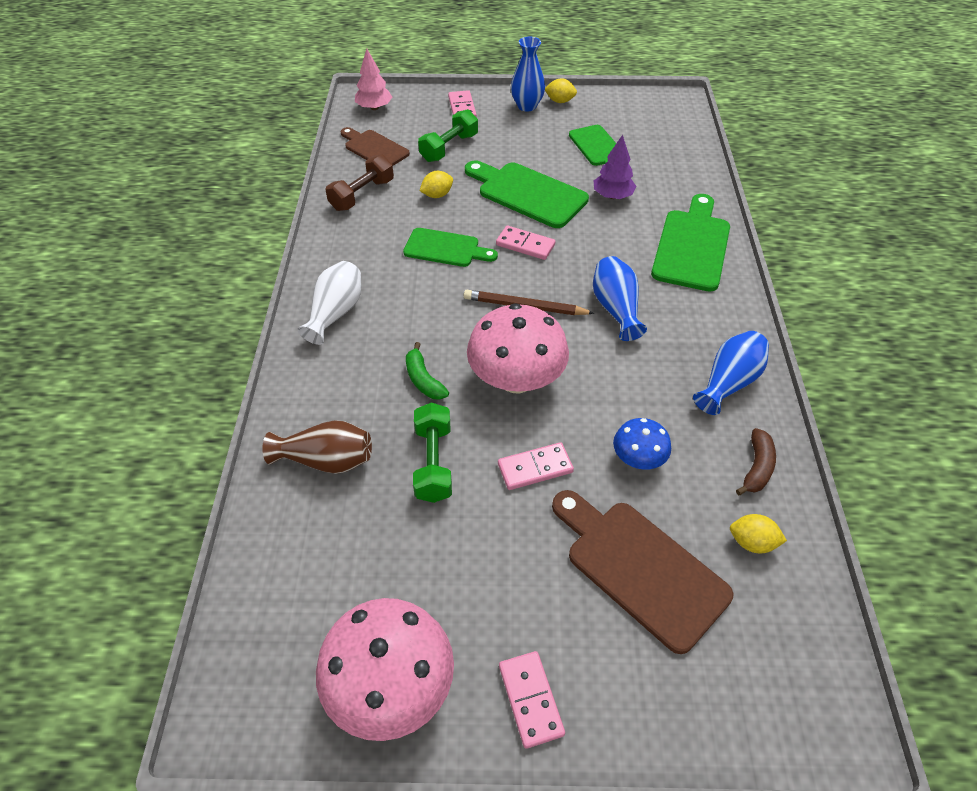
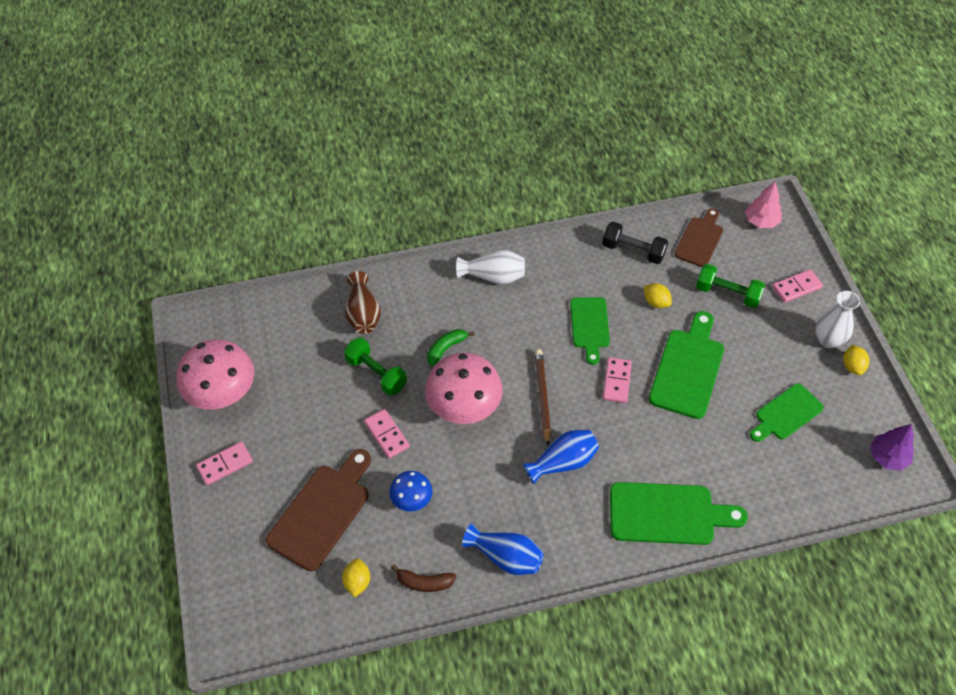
camera: 75 degrees right, 5 degrees up
(362, 195) = (633, 251): brown dumbbell -> black dumbbell
(433, 463) = (376, 373): green dumbbell -> green dumbbell turned 60 degrees clockwise
(527, 106) = (828, 339): blue vase -> white vase
(612, 196) = (714, 438): purple tree -> purple tree (887, 457)

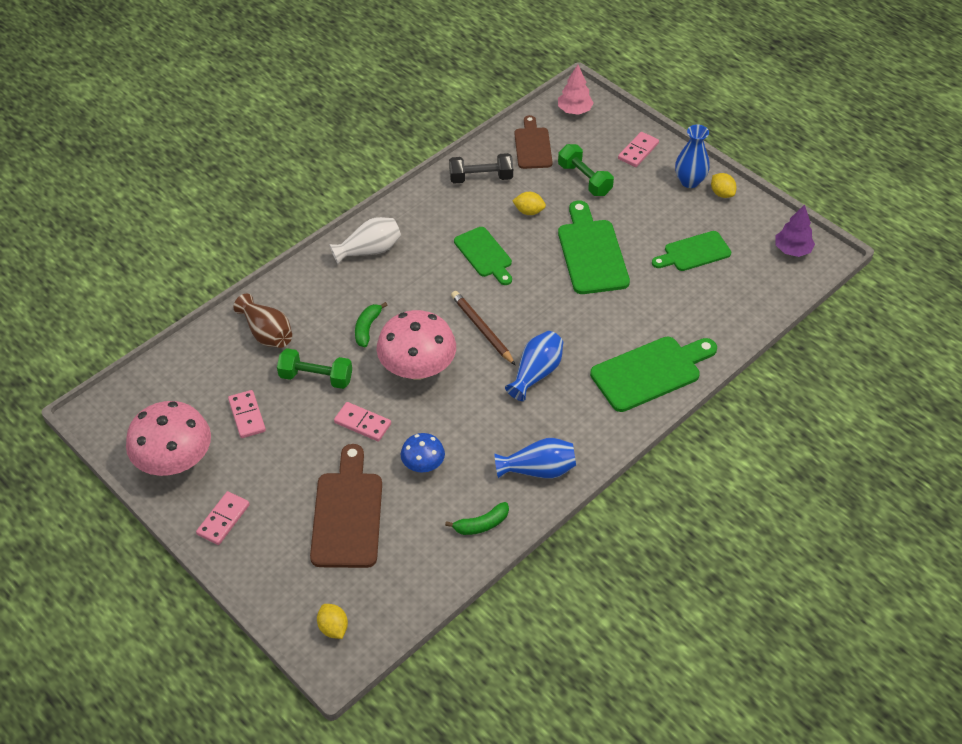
camera: 30 degrees left, 5 degrees down
(357, 582) = (421, 554): yellow lemon -> yellow lemon (333, 628)
(424, 582) = (481, 524): brown banana -> green banana
(616, 381) = (538, 289): pink domino -> pink domino (247, 415)
(727, 293) = (584, 179): green dumbbell -> green dumbbell turned 60 degrees clockwise
(786, 414) = (694, 252): green cutting board -> green cutting board turned 45 degrees clockwise
(828, 339) = (689, 181): white vase -> blue vase

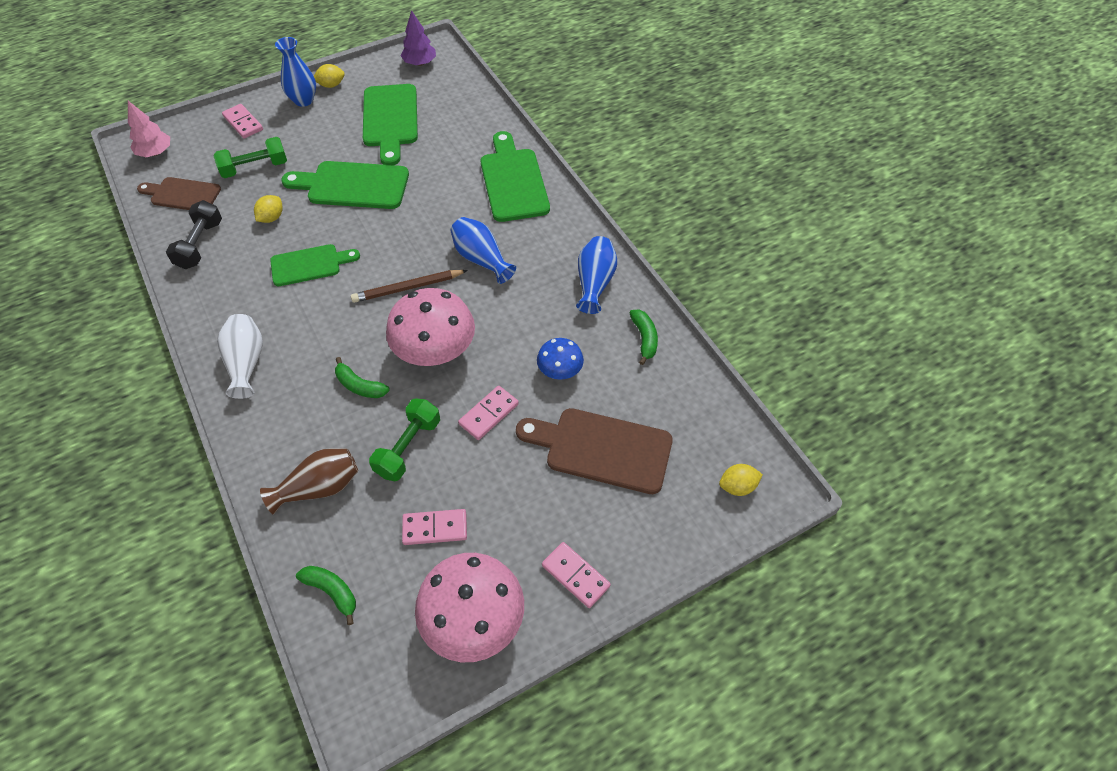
camera: 75 degrees left, 5 degrees up
(183, 369) = (332, 592): none -> green banana
(694, 252) = (390, 120): green cutting board -> green cutting board, size x1.53

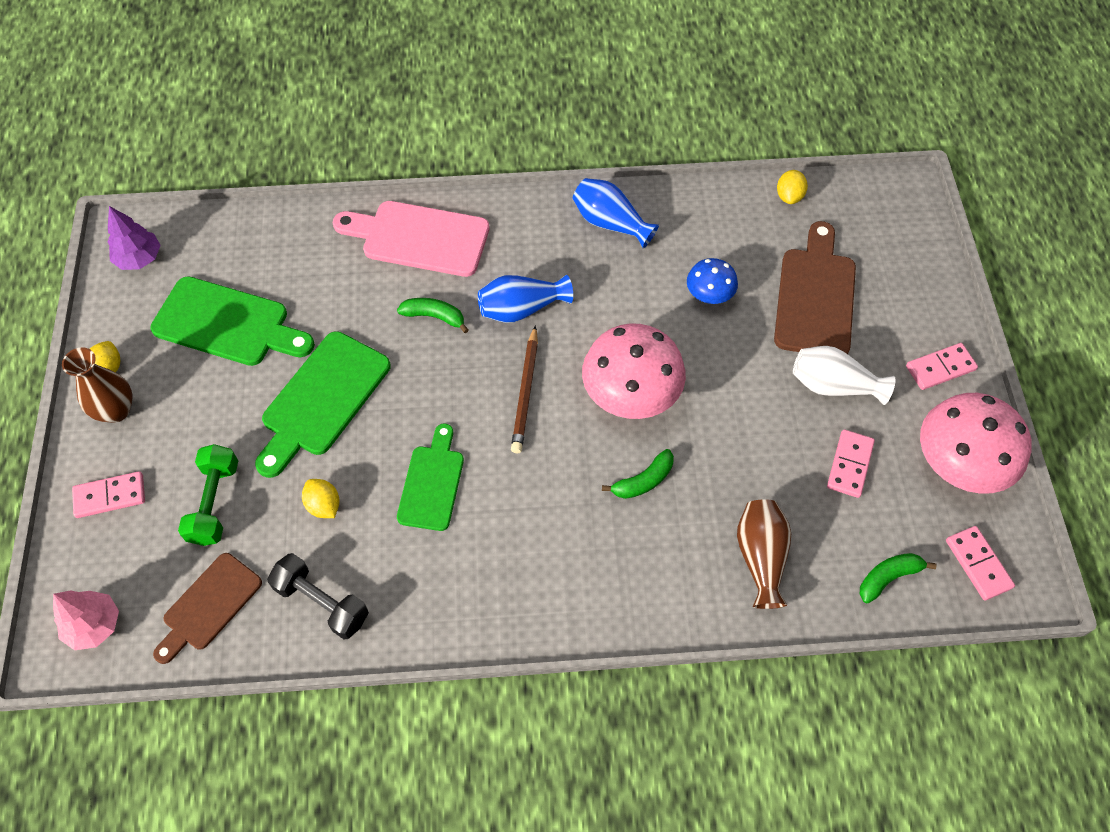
camera: 65 degrees left, 5 degrees up
(246, 363) = (553, 591): white vase -> white vase (833, 385)
(303, 100) = (116, 410): blue vase -> brown vase
(408, 447) = (745, 459): green dumbbell -> none
(488, 414) = (734, 374): pink domino -> pink domino (978, 564)
(513, 181) = (419, 238): green cutting board -> pink cutting board
(602, 449) = (815, 297): brown cutting board -> brown cutting board turned 150 degrees clockwise
(644, 339) = (703, 212): green banana -> green banana (434, 317)
(737, 486) = (895, 214): yellow lemon -> yellow lemon (789, 196)

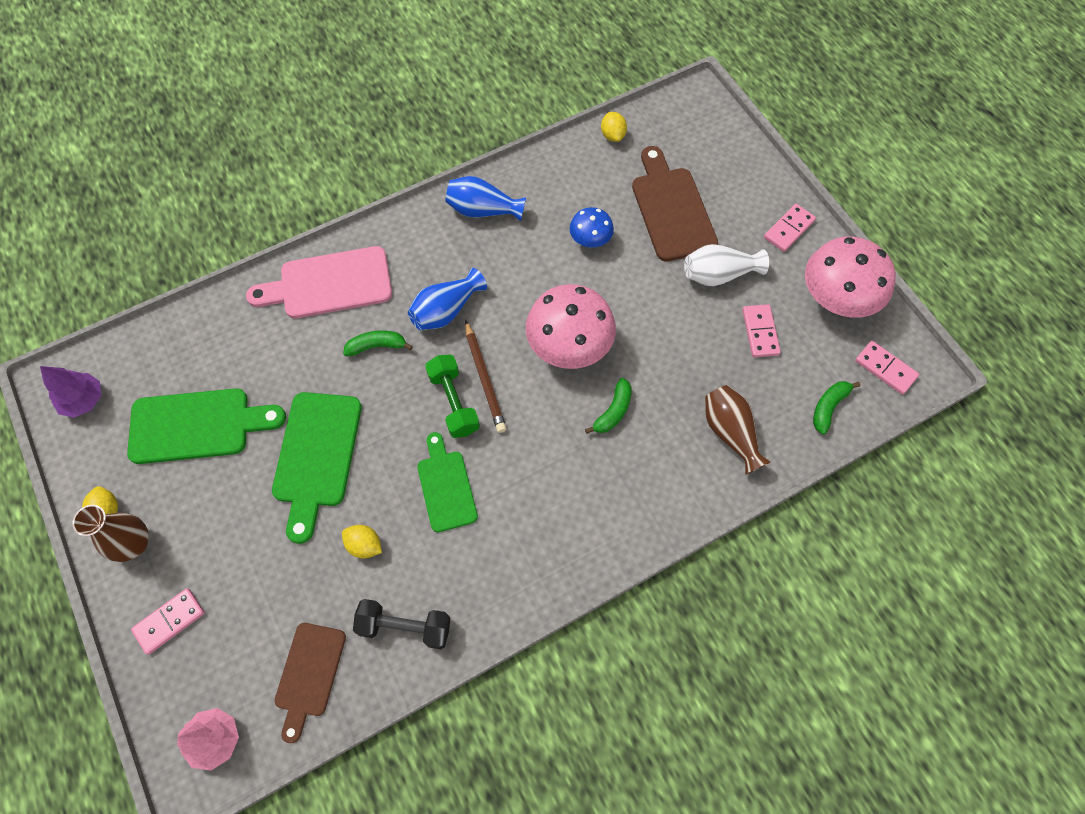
camera: 25 degrees left, 5 degrees up
(214, 503) = (268, 585): green dumbbell -> green dumbbell (453, 402)

